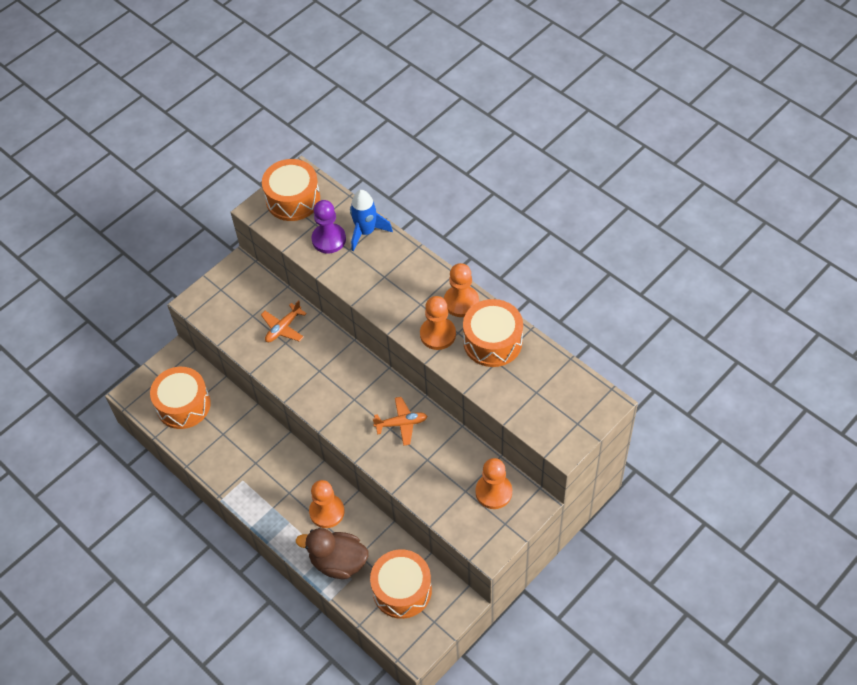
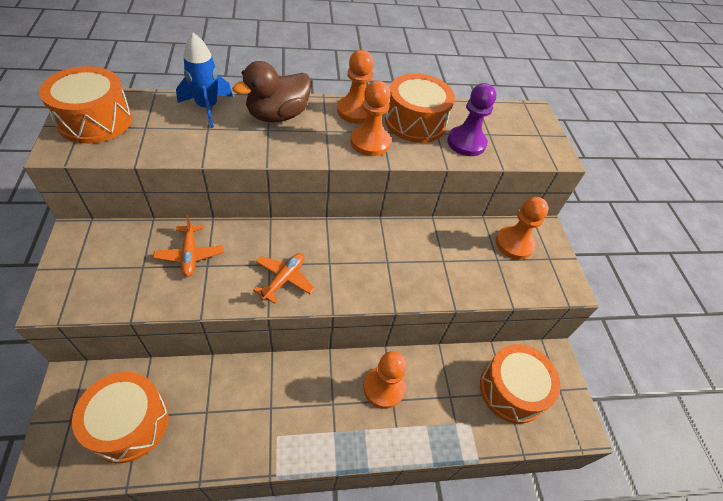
camera: 60 degrees left, 5 degrees down
(329, 239) = (176, 131): purple pawn -> purple pawn (466, 143)
(338, 562) = (444, 420): brown duck -> brown duck (278, 115)
(401, 423) = (390, 251): orange plane -> orange plane (284, 279)

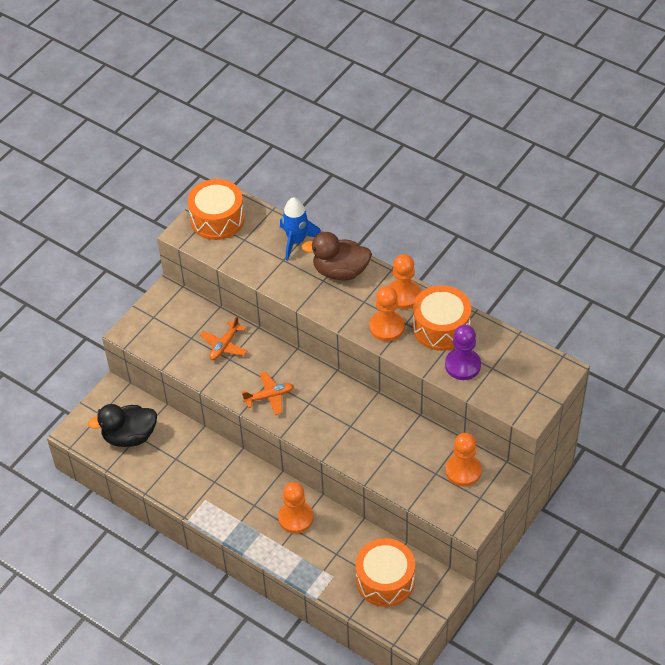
camera: 50 degrees right, 0 degrees up
(129, 423) = (129, 436): orange drum -> black duck

